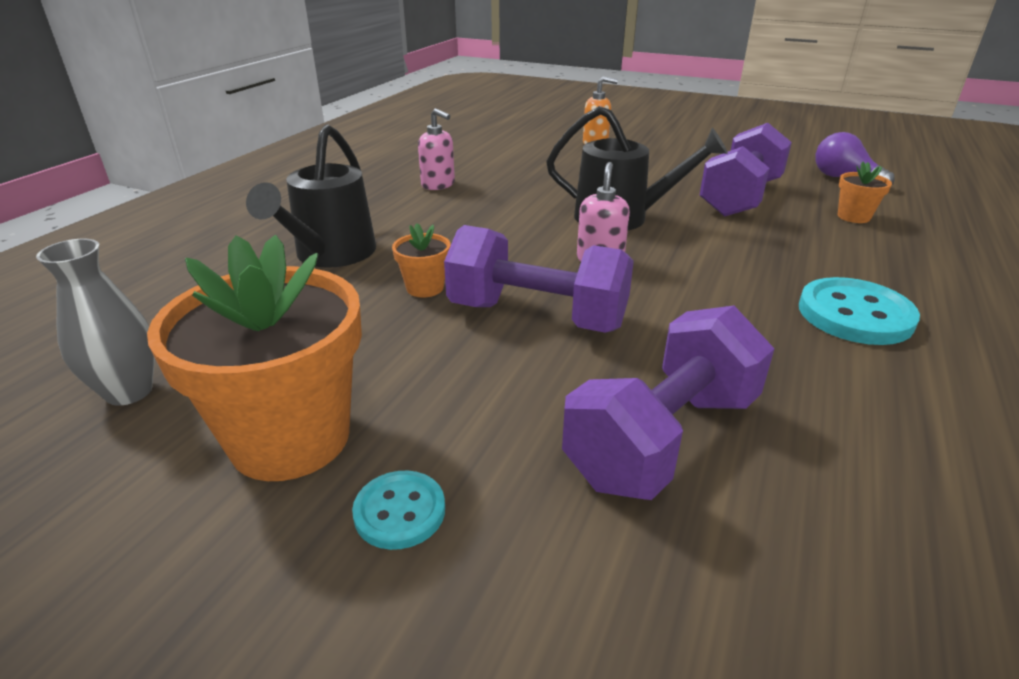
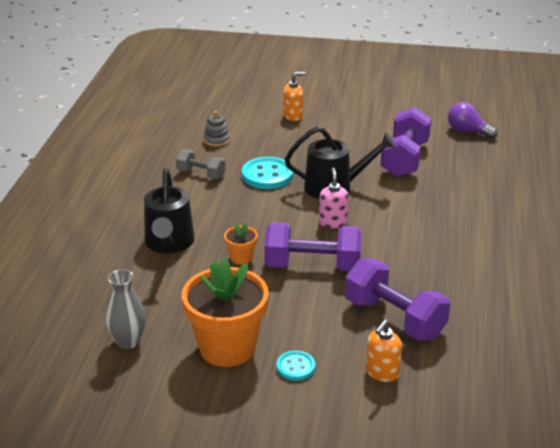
camera: 15 degrees left, 0 degrees up
(438, 185) = (201, 174): pink soap dispenser -> grey dumbbell
(483, 156) = (216, 140): none -> grey stacking toy
(595, 573) = (382, 373): none -> orange soap dispenser
(663, 438) = (394, 318): purple dumbbell -> purple dumbbell turned 75 degrees counterclockwise
(853, 217) = (474, 166): orange flower pot -> none
(855, 314) = (475, 238): turquoise button -> turquoise button (267, 175)

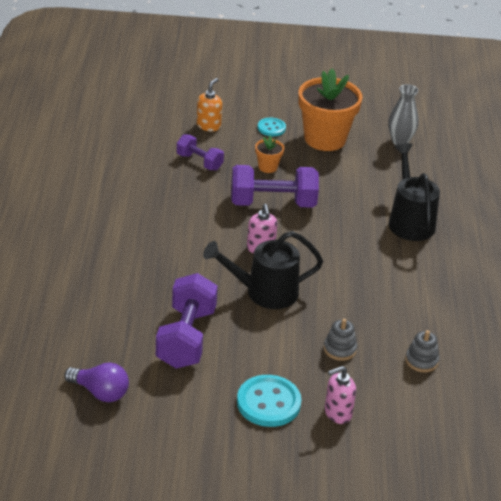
camera: 170 degrees right, 5 degrees up
(201, 174) = (416, 305): grey dumbbell -> none
(241, 258) = (338, 209): orange flower pot -> orange flower pot (268, 167)
(267, 175) = (342, 307): turquoise button -> turquoise button (268, 403)
(279, 149) = (340, 349): none -> grey stacking toy
(293, 116) = (337, 413): orange soap dispenser -> pink soap dispenser
(394, 318) = (199, 162): purple dumbbell -> purple dumbbell, size x0.57

